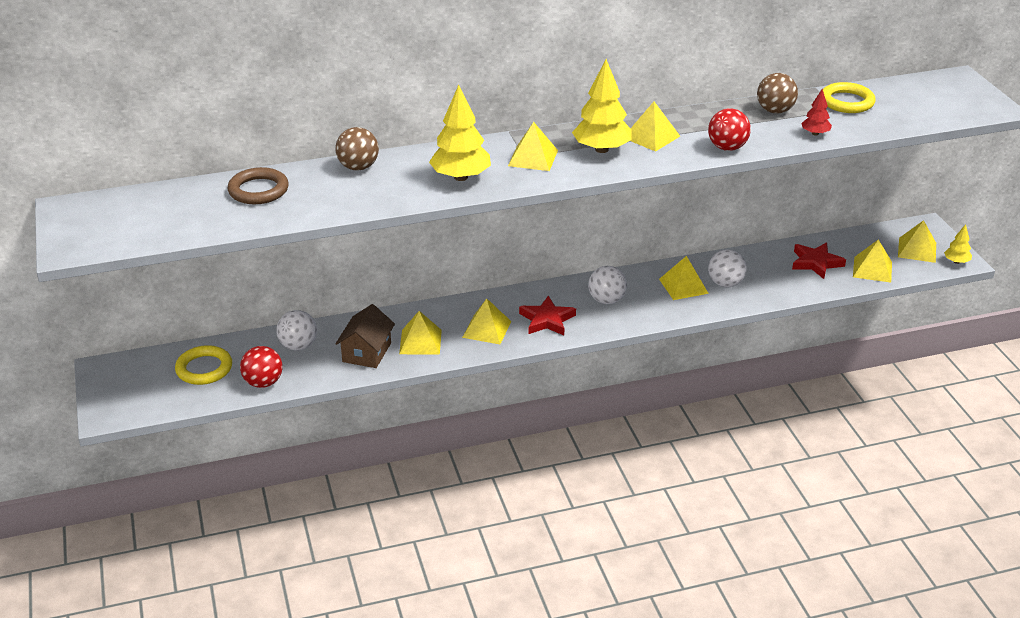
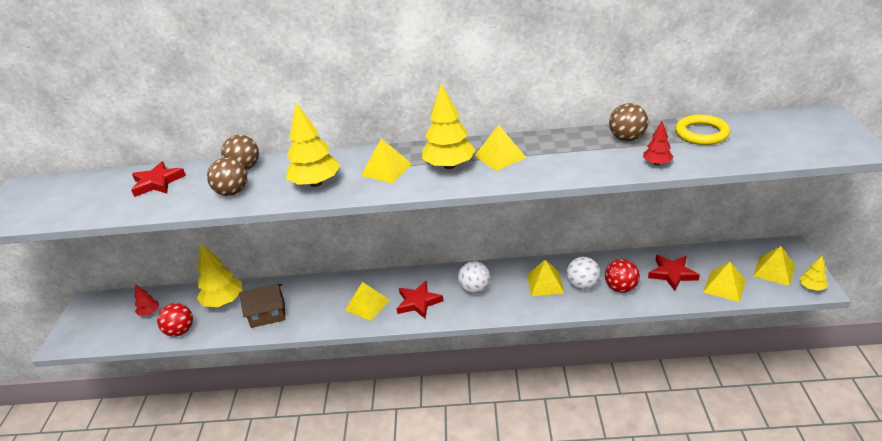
camera: 20 degrees right, 0 degrees up
(204, 369) = (149, 312): yellow ring -> red tree
(258, 190) = (157, 182): brown ring -> red star
(298, 346) = (224, 301): white ball -> yellow tree
(366, 193) = (232, 192): none -> brown ball
(367, 352) = (268, 314): brown house -> brown house turned 45 degrees clockwise
(420, 342) = (312, 310): yellow pyramid -> none
(727, 147) = (564, 172): red ball -> red ball (621, 288)

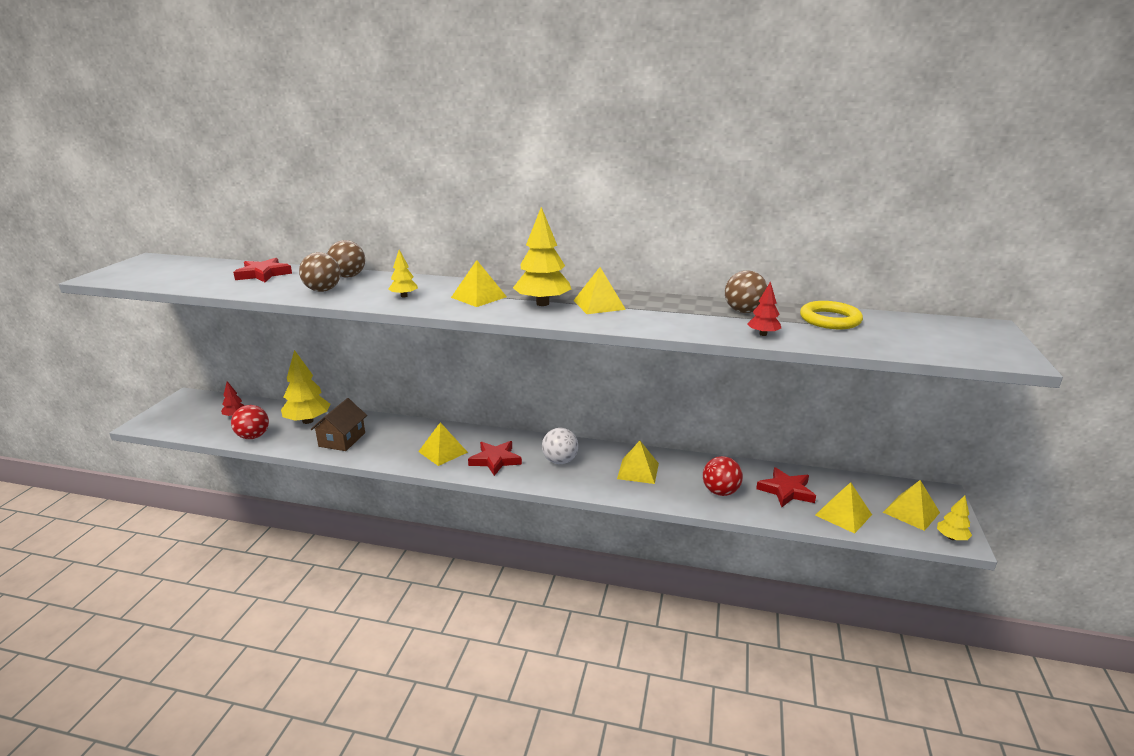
camera: 10 degrees right, 10 degrees down
(268, 314) = (342, 439): brown house -> brown house turned 75 degrees counterclockwise
(316, 183) = (404, 296): yellow tree -> yellow tree, size x0.51
(582, 285) = (678, 481): white ball -> none

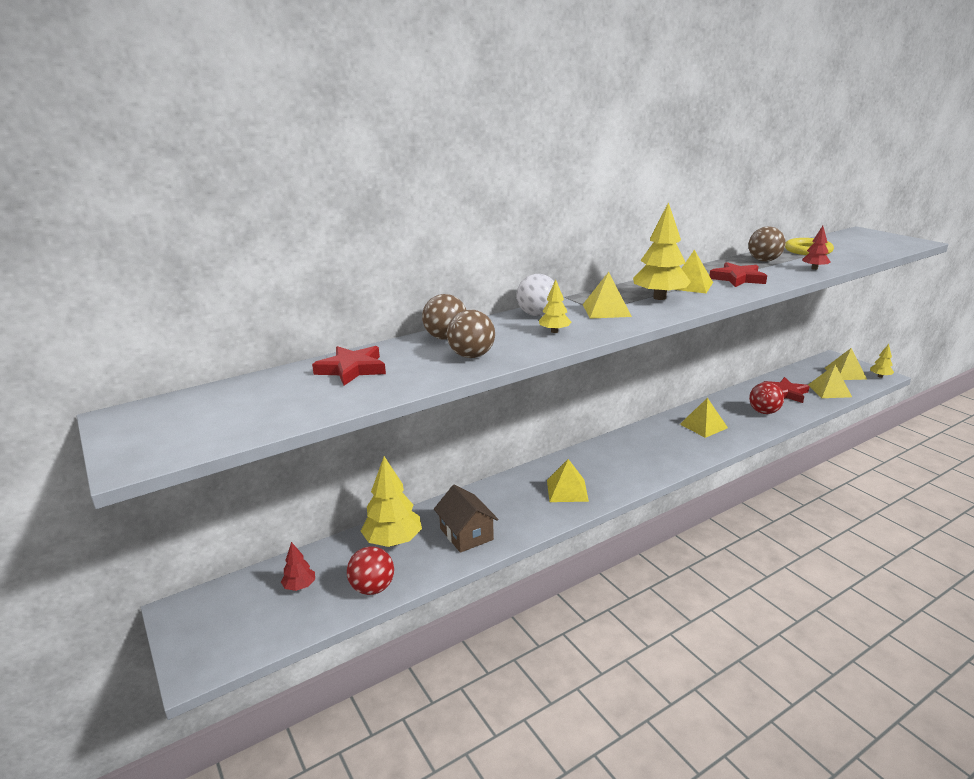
camera: 45 degrees left, 0 degrees up
(495, 460) = (614, 472): red star -> red star (737, 278)
(560, 461) = (651, 447): white ball -> white ball (537, 314)

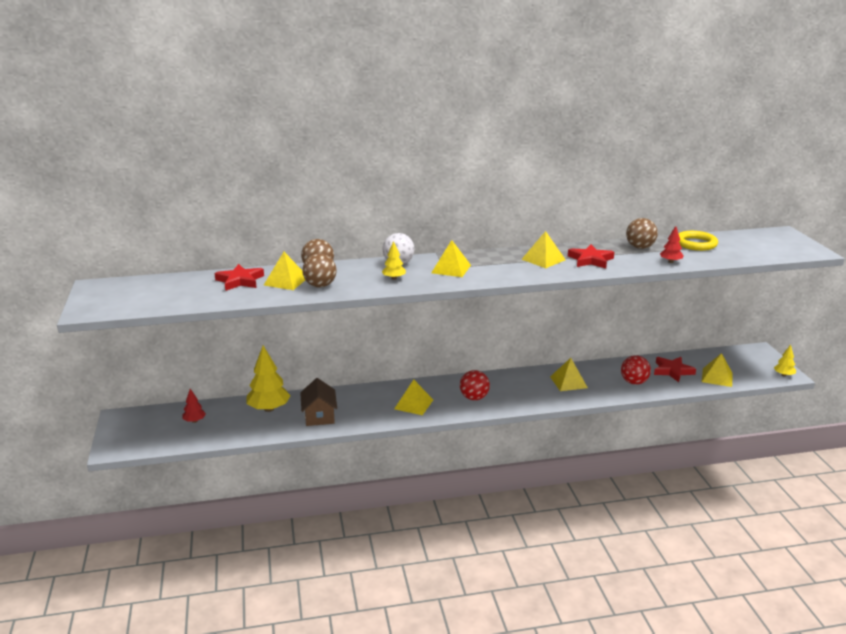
camera: 20 degrees right, 0 degrees up
(373, 588) = (236, 433): red ball -> red ball (474, 398)
(659, 298) = (504, 265): yellow tree -> none
(845, 373) = (752, 365): yellow pyramid -> yellow pyramid (286, 281)

